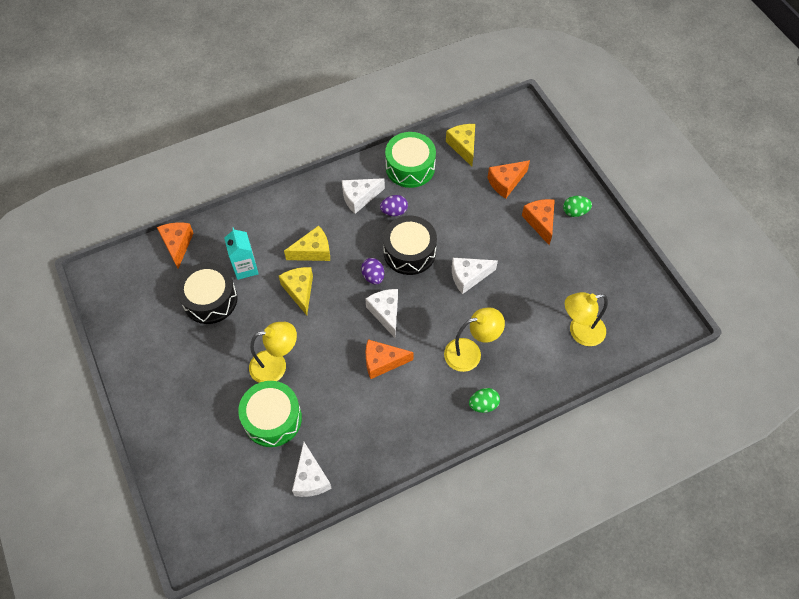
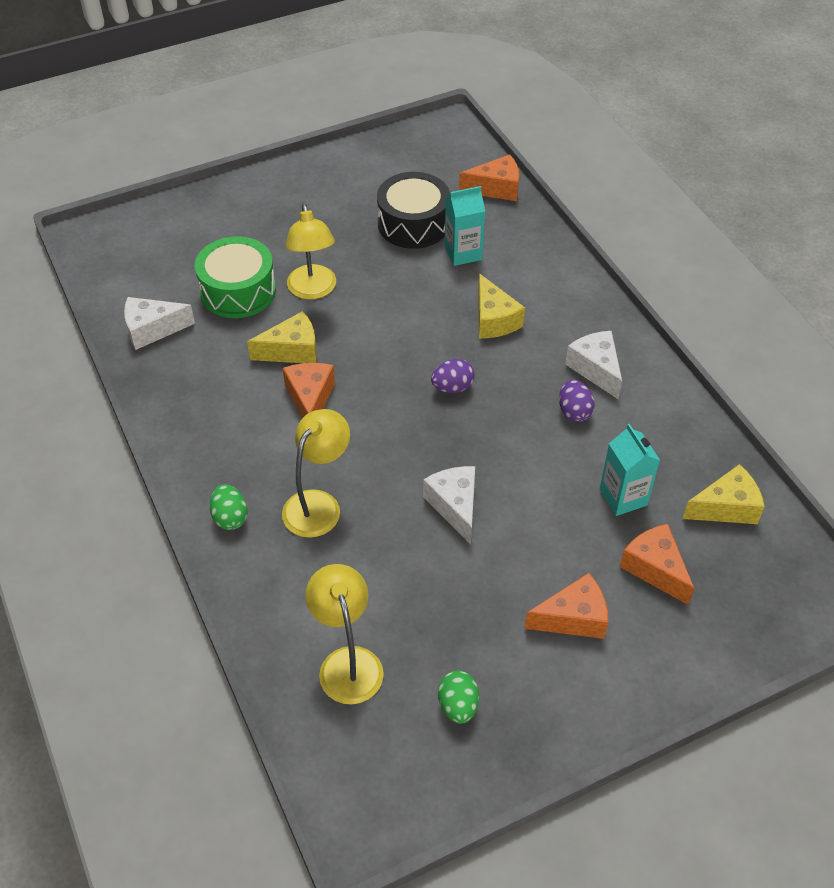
camera: 90 degrees right, 10 degrees down
(300, 291) = (427, 308): yellow cheese -> yellow cheese (292, 350)
(386, 313) = (390, 402): white cheese -> none
(409, 252) = (499, 430): black drum -> none
(410, 167) = (666, 432): green drum -> none
(458, 192) = (623, 497): none -> turquoise carton
(470, 353) = (318, 504): yellow lamp -> yellow lamp turned 135 degrees counterclockwise
(575, 212) = (602, 678): green egg -> green egg (458, 705)

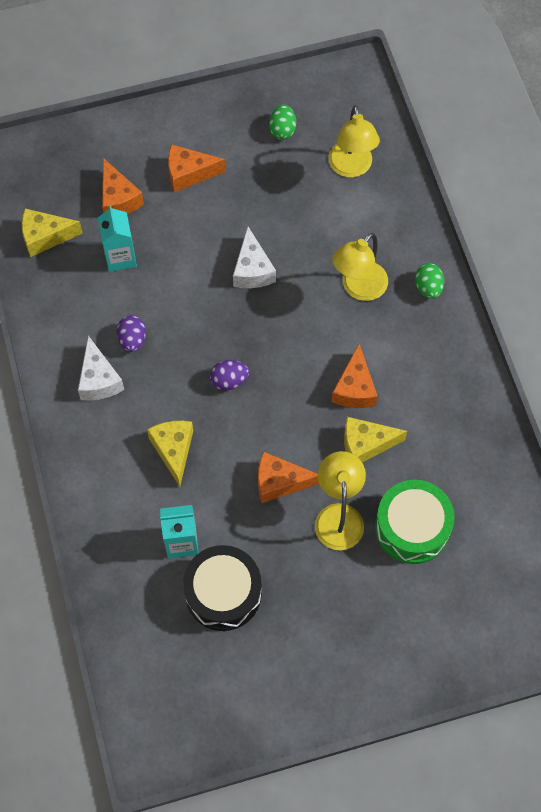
camera: 170 degrees left, 15 degrees up
(152, 329) = (495, 491): white cheese -> none
(496, 188) = (122, 633): orange cheese -> orange cheese (279, 482)

